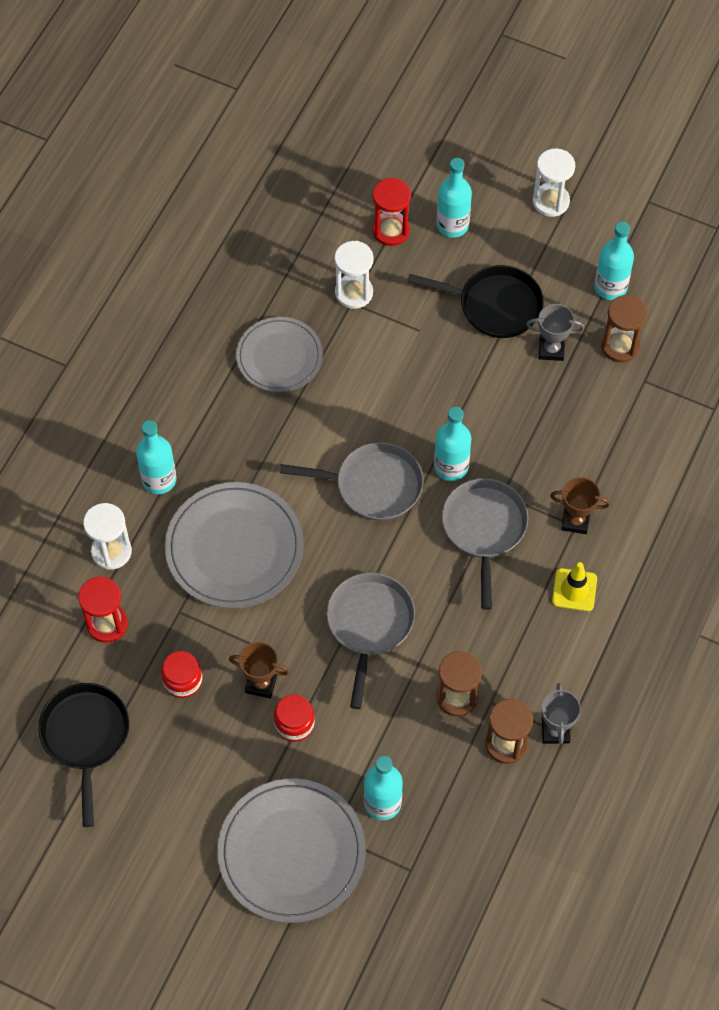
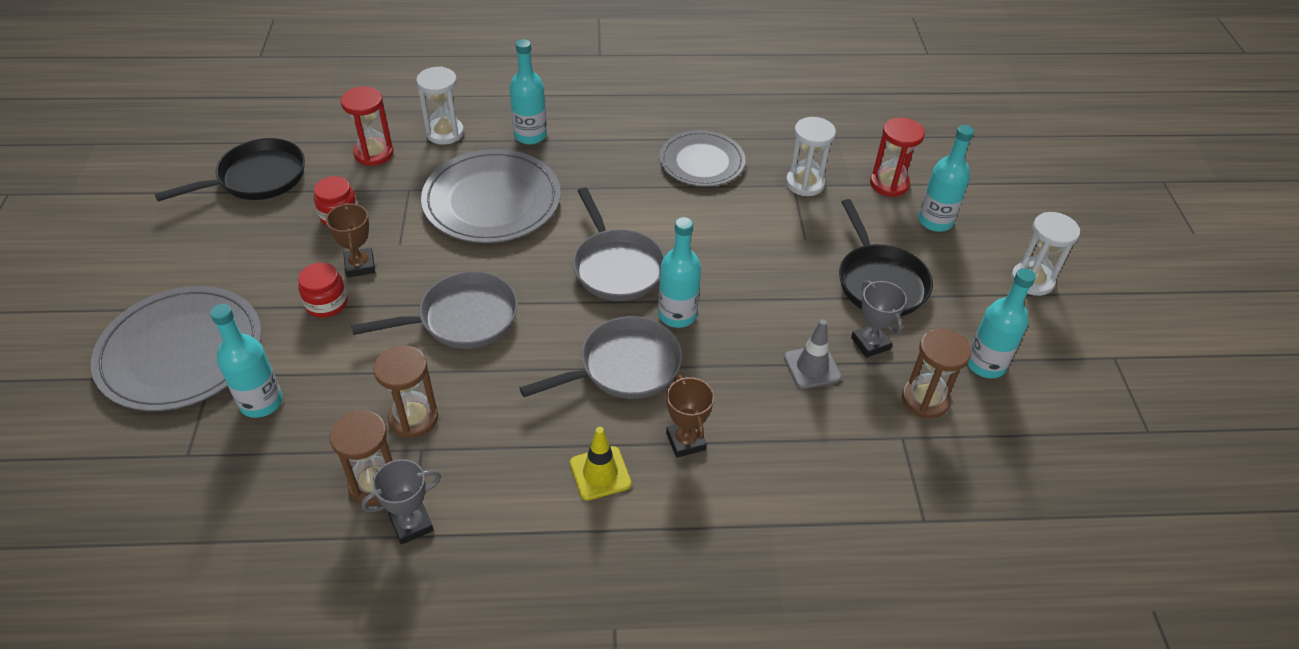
camera: 60 degrees right, 15 degrees down
(552, 401) = (812, 367): none -> grey traffic cone

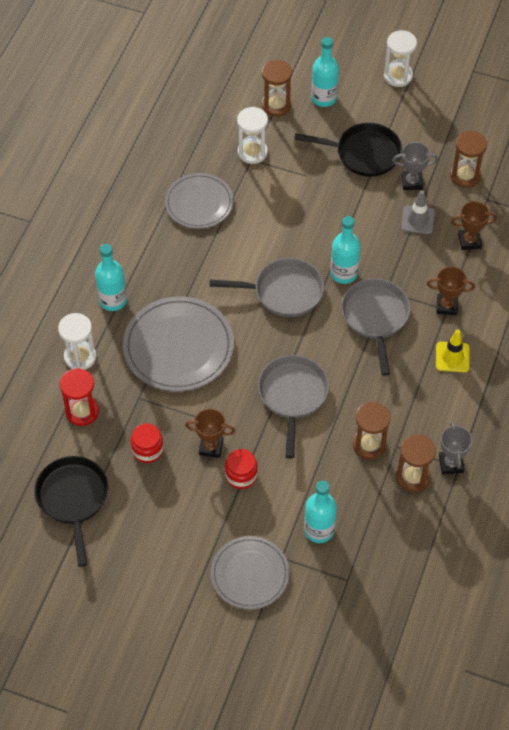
camera: 65 degrees left, 10 degrees up
(181, 352) = (250, 574): grey plate -> grey plate, size x0.65
(815, 437) = (469, 241): none -> brown trophy
(889, 184) = (276, 105): red hourglass -> brown hourglass
(985, 364) = (452, 134): turquoise bottle -> none

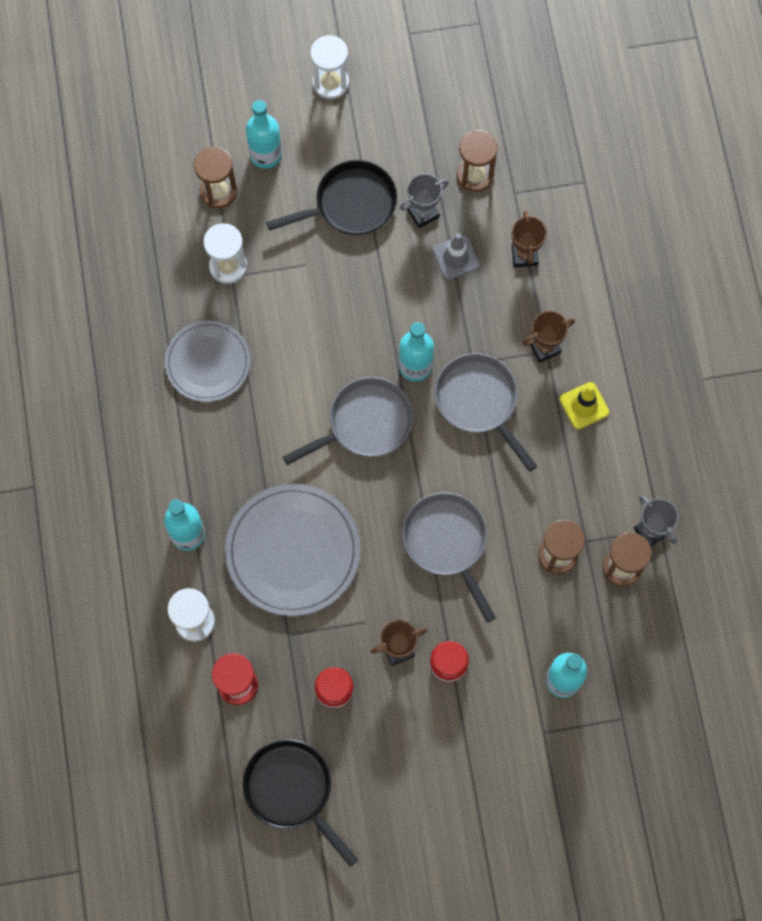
camera: 30 degrees left, 15 degrees up
(250, 574) = (522, 769): grey plate -> none
(469, 241) = (524, 255): brown trophy -> brown trophy turned 60 degrees counterclockwise

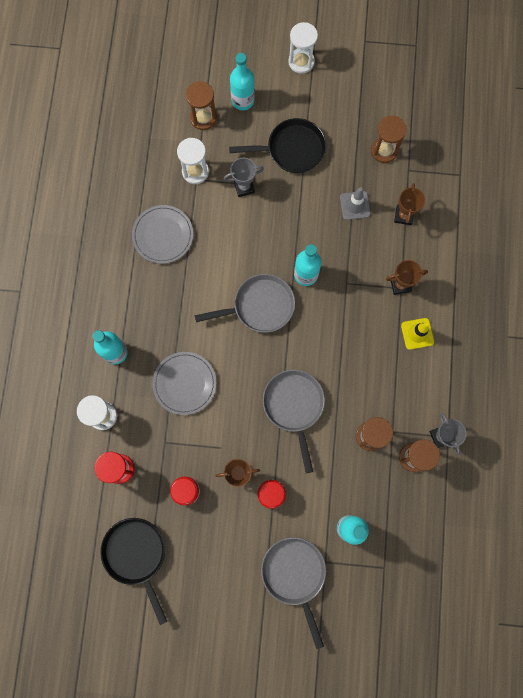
camera: 15 degrees right, 5 degrees up
(293, 551) = (184, 383): grey plate -> grey plate, size x0.65
(423, 213) = (340, 168): grey trophy -> grey trophy (244, 187)
(479, 402) = (343, 312): grey pan -> grey pan (295, 575)

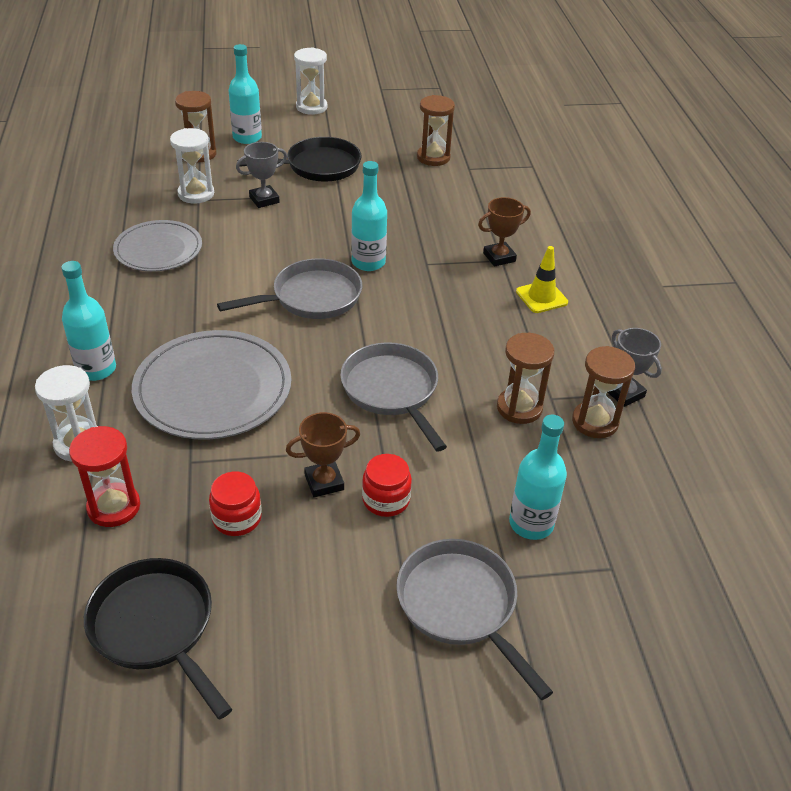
camera: 15 degrees left, 35 degrees down
(184, 383) = (213, 389): grey plate -> grey plate, size x1.53
(355, 205) = (413, 200): grey traffic cone -> none
(403, 215) = (478, 202): brown trophy -> none

